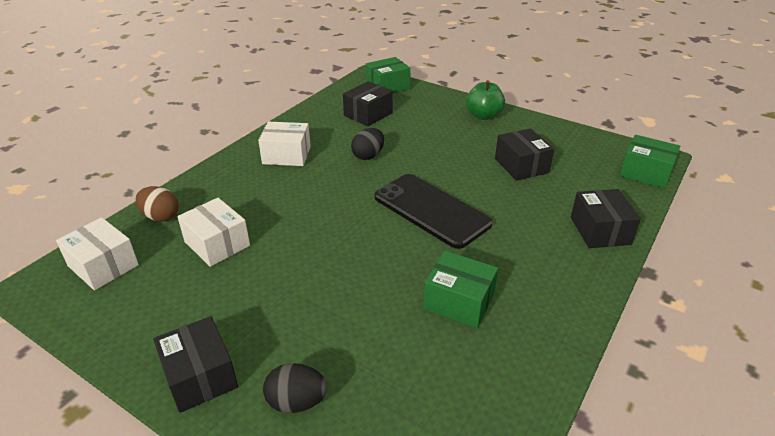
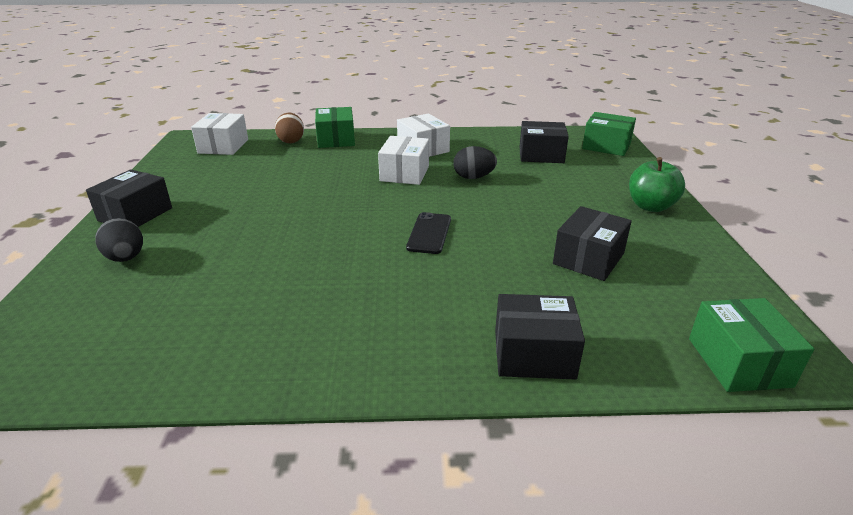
camera: 55 degrees right, 5 degrees down
(217, 244) = (280, 168): white box -> white box (404, 173)
(431, 210) = (429, 233): black phone -> black phone, size x0.53
(459, 301) = (302, 292): green box -> green box (336, 139)
(600, 230) = (534, 354): black box -> black box turned 45 degrees clockwise

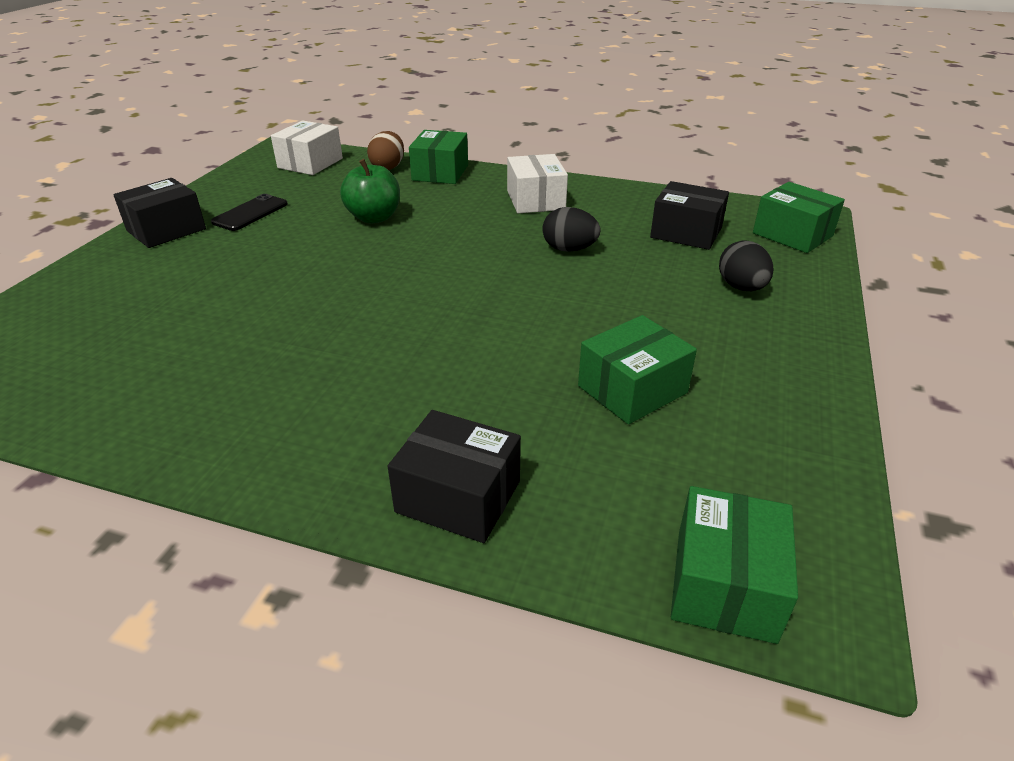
camera: 20 degrees right, 5 degrees up
(126, 258) = (123, 278): black egg -> black egg (741, 287)
(404, 173) = (487, 229): white box -> none
(429, 233) = (456, 313): black phone -> black phone (250, 213)
(588, 258) = (632, 389): black box -> green box
(650, 206) = (784, 334): green apple -> green apple (374, 217)

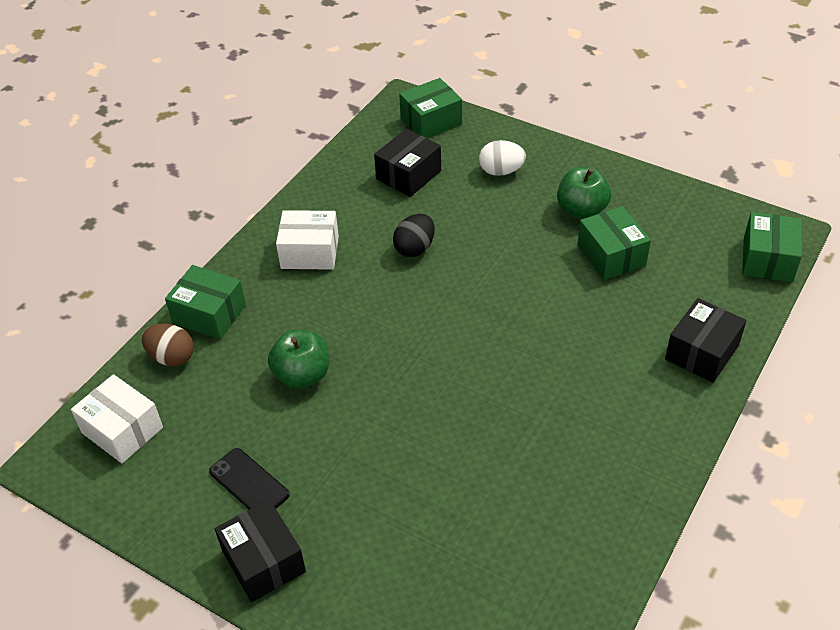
camera: 75 degrees left, 10 degrees up
(711, 356) = (581, 210): none -> green apple
(725, 584) = (767, 259): green box -> green box turned 75 degrees clockwise
(741, 287) = (501, 171): black egg -> white egg

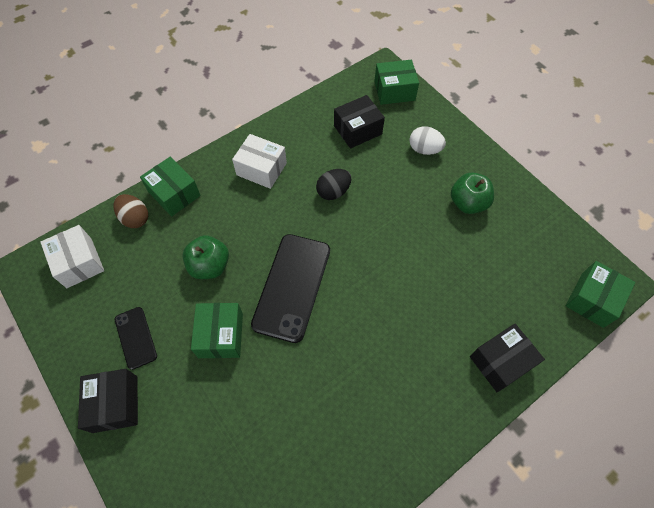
camera: 20 degrees right, 15 degrees up
(419, 362) = (292, 286): none -> black phone
(611, 255) = (471, 250): green box -> green box (221, 335)

